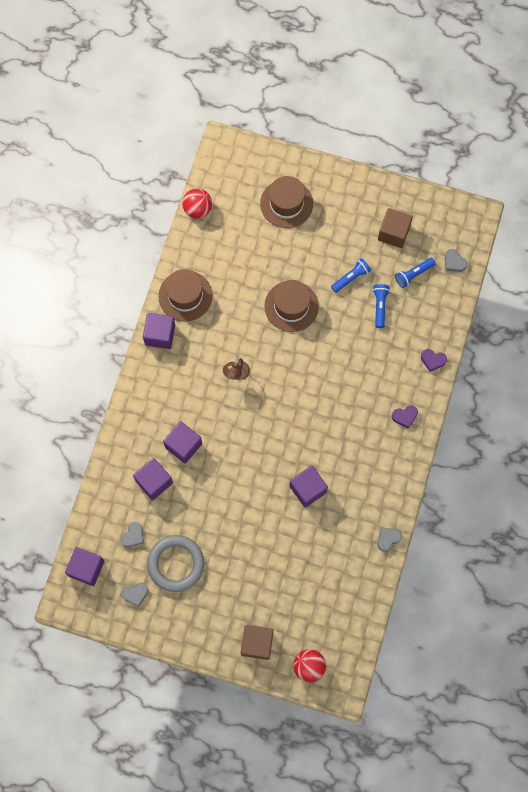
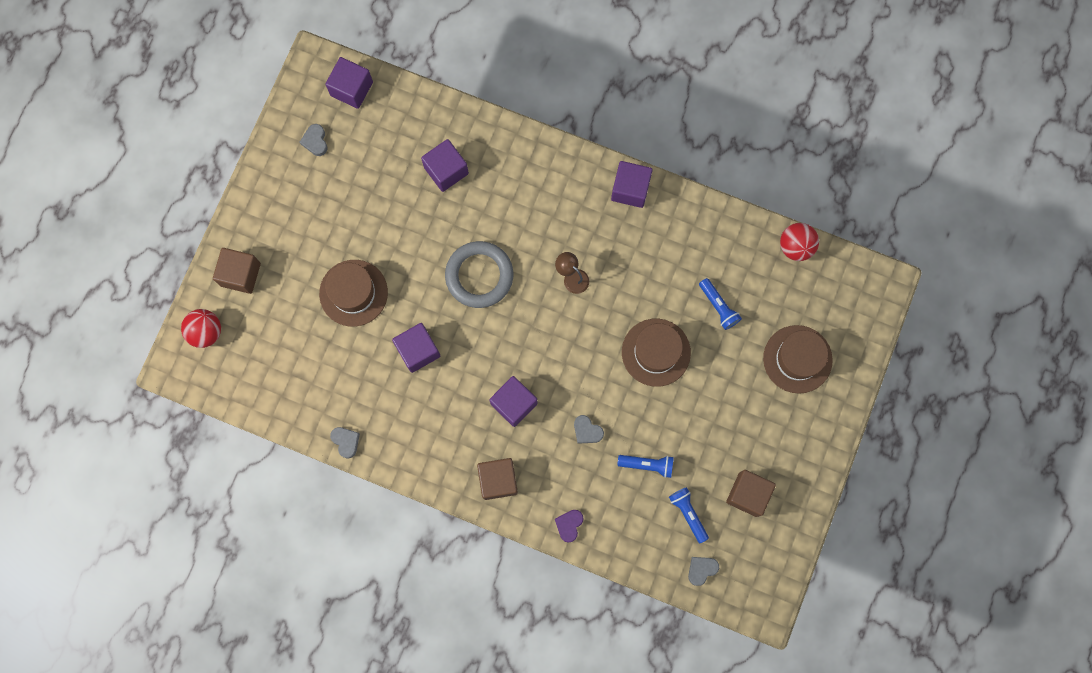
camera: 95 degrees right, 5 degrees up
(133, 536) = (383, 143): grey heart -> grey heart (587, 431)
(176, 564) = (345, 189): grey ring -> grey ring (479, 275)
(183, 445) = (487, 207): purple cube -> purple cube (514, 403)
(185, 296) = (679, 223): brown hat -> brown hat (353, 293)
(351, 278) = (689, 432): blue flashlight -> blue flashlight (718, 306)
(405, 416) = (498, 480): purple heart -> brown cube

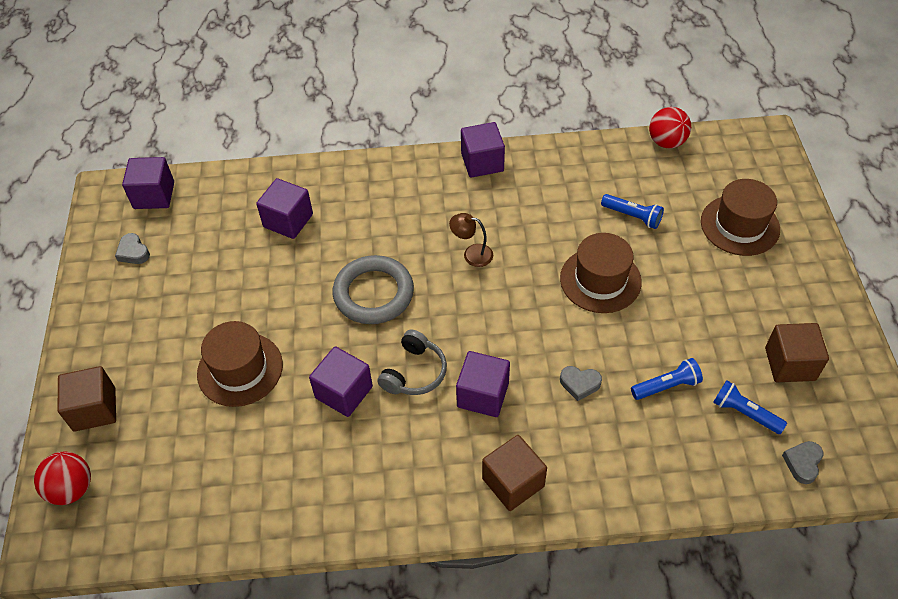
camera: 25 degrees left, 25 degrees down
(346, 441) = (305, 529): grey heart -> none
(475, 360) = (414, 372): none -> grey headphones
(569, 525) = (625, 490): purple heart -> none

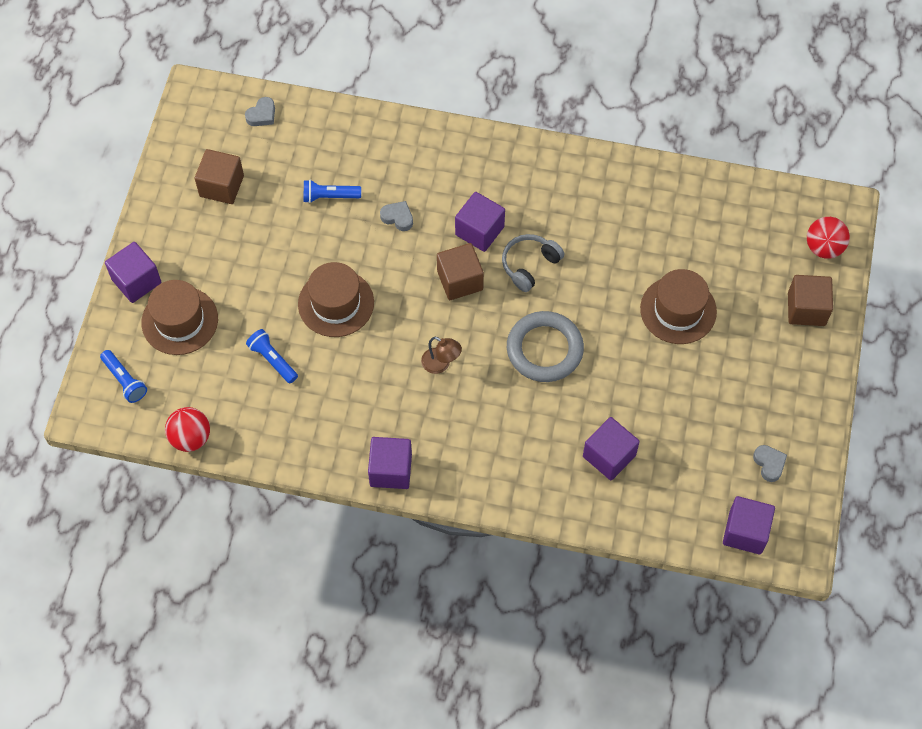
camera: 165 degrees left, 10 degrees up
(344, 392) = (593, 265): purple cube -> purple cube (136, 281)
(513, 482) = (481, 160): brown cube -> brown cube (460, 280)
(744, 413) = (281, 160): blue flashlight -> blue flashlight (125, 380)

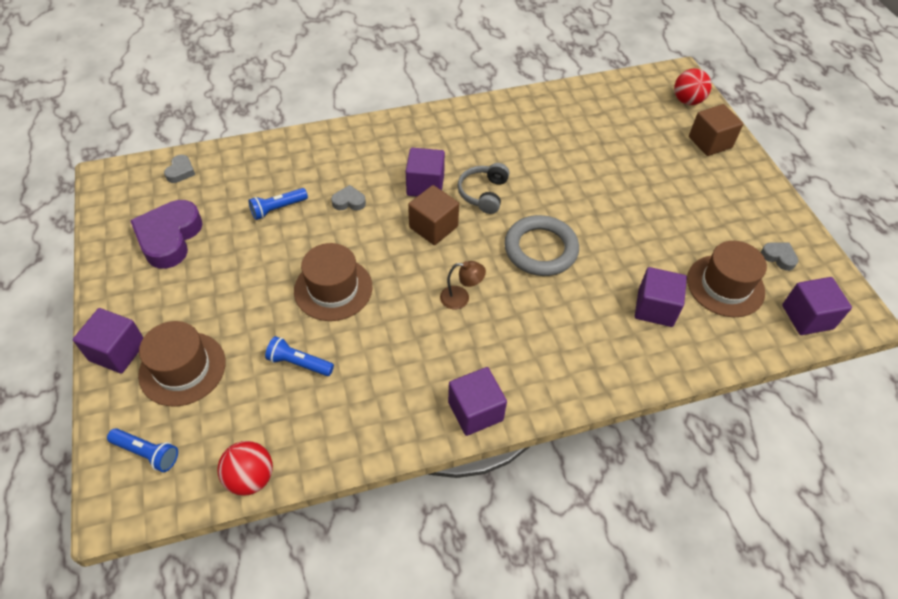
camera: 30 degrees left, 10 degrees down
(221, 186) = (169, 238): brown cube -> purple heart
(678, 310) = (621, 179): brown hat -> brown hat (725, 286)

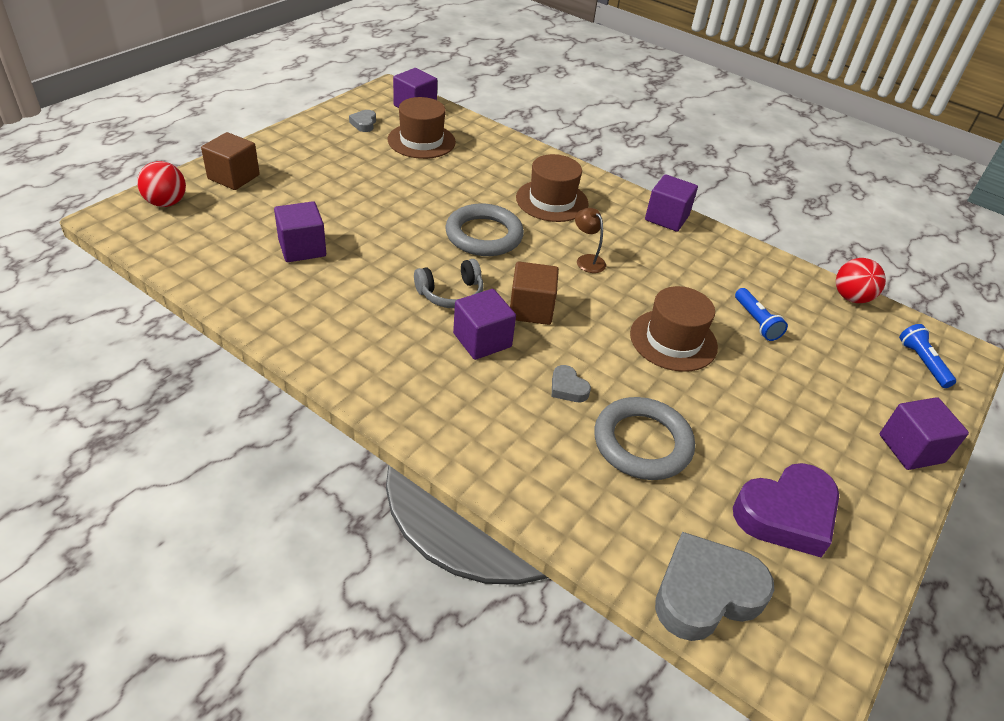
camera: 130 degrees left, 10 degrees down
(181, 171) = (705, 593): grey heart -> grey heart, size x2.15
(182, 368) = (857, 390): brown hat -> brown hat (552, 201)
(278, 209) = (642, 443): blue flashlight -> grey ring
(655, 308) = (480, 165): purple cube -> purple cube (302, 248)

